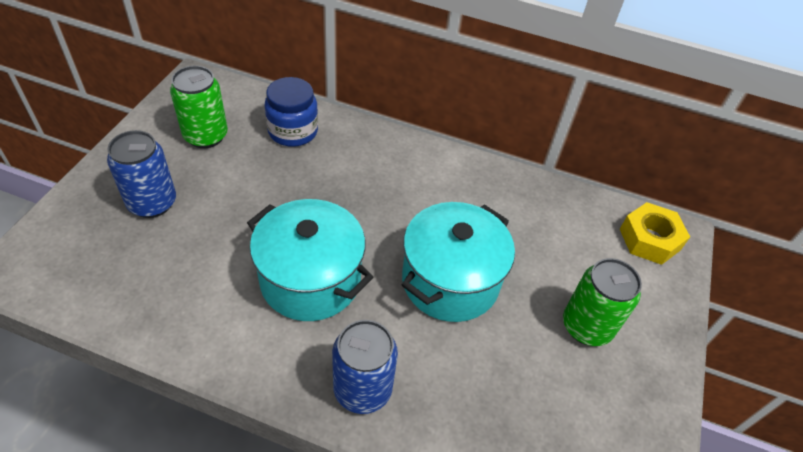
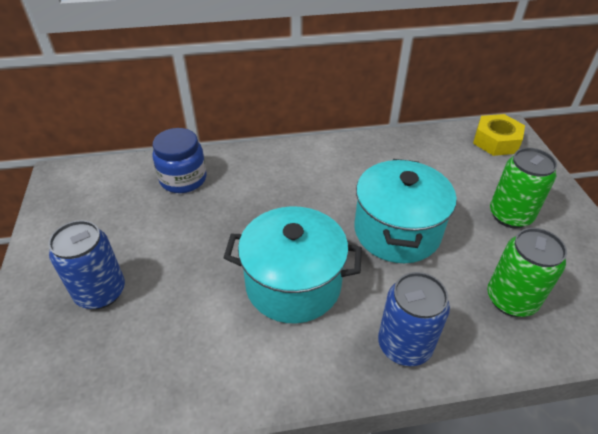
camera: 25 degrees left, 5 degrees down
(206, 136) = (108, 215): green can -> green can (511, 299)

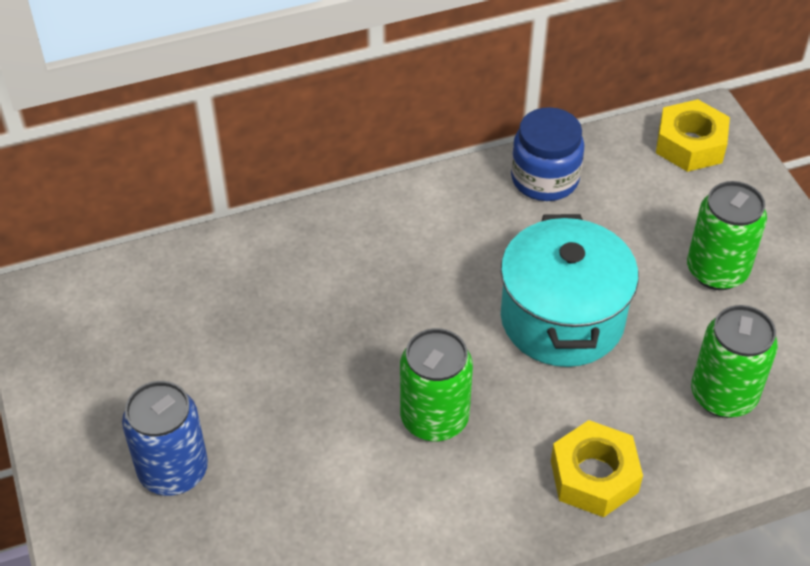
camera: 10 degrees left, 5 degrees up
(183, 179) = (227, 279): blue jar -> blue jar (544, 179)
(293, 284) = (434, 418): turquoise pot -> green can
(404, 345) = (594, 476): blue can -> yellow nut

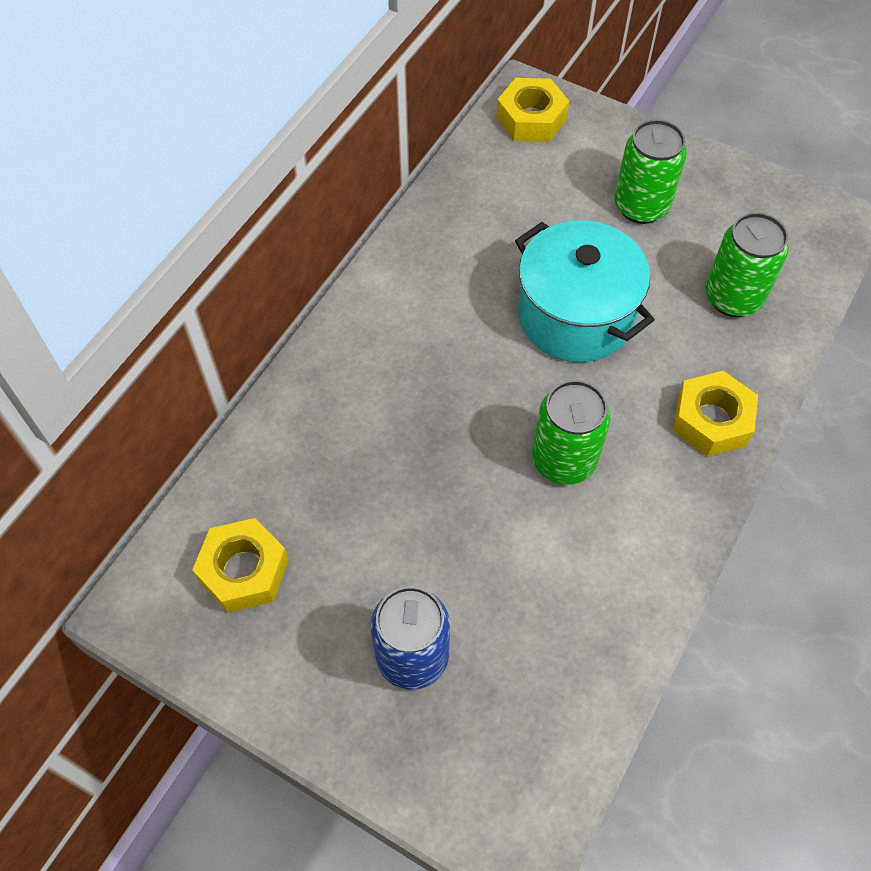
camera: 40 degrees left, 10 degrees up
(122, 328) = (244, 571): none -> yellow nut
(544, 179) = (455, 212): blue jar -> none

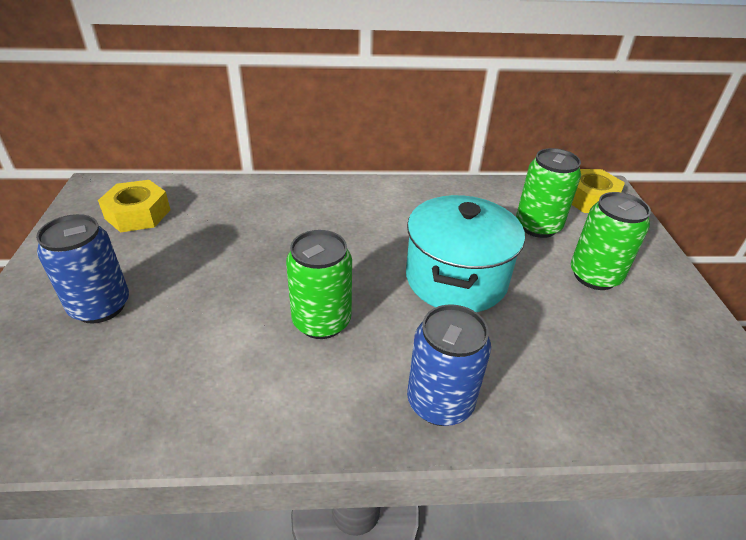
camera: 55 degrees right, 20 degrees down
(711, 420) = (440, 402): yellow nut -> blue can
(733, 297) = (581, 366): green can -> green can (538, 226)

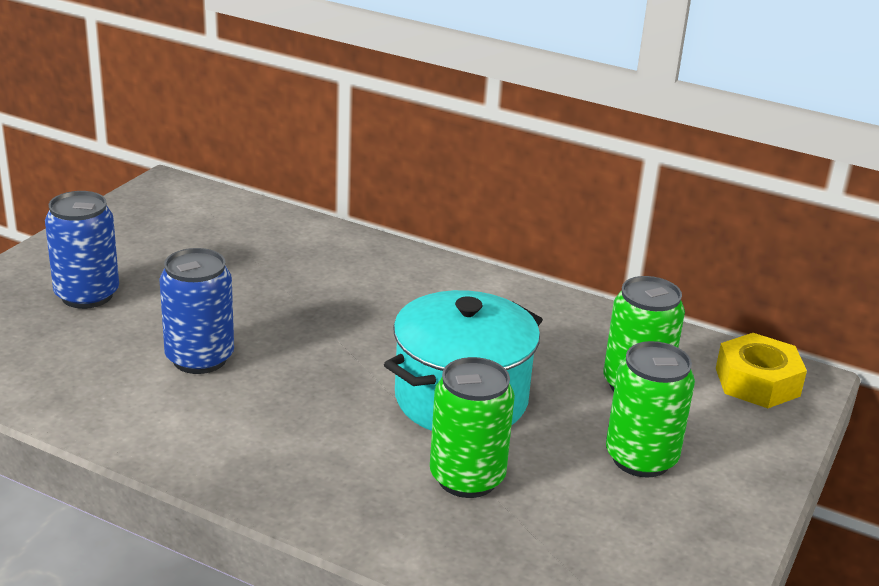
camera: 30 degrees right, 10 degrees down
(138, 214) = (186, 224): yellow nut -> none
(321, 321) = (274, 381): green can -> green can (467, 478)
(440, 402) = (317, 488): blue can -> blue can (199, 358)

